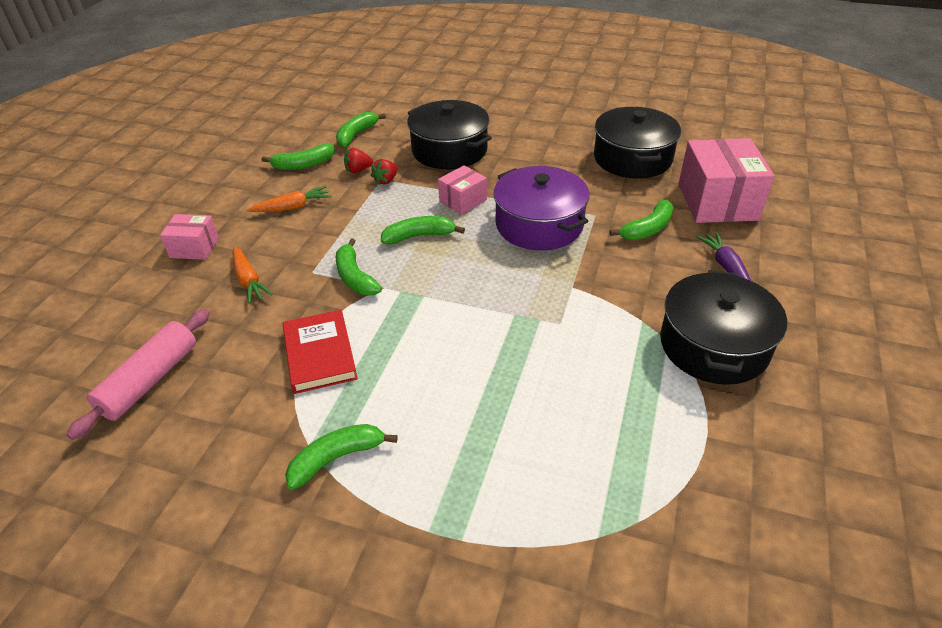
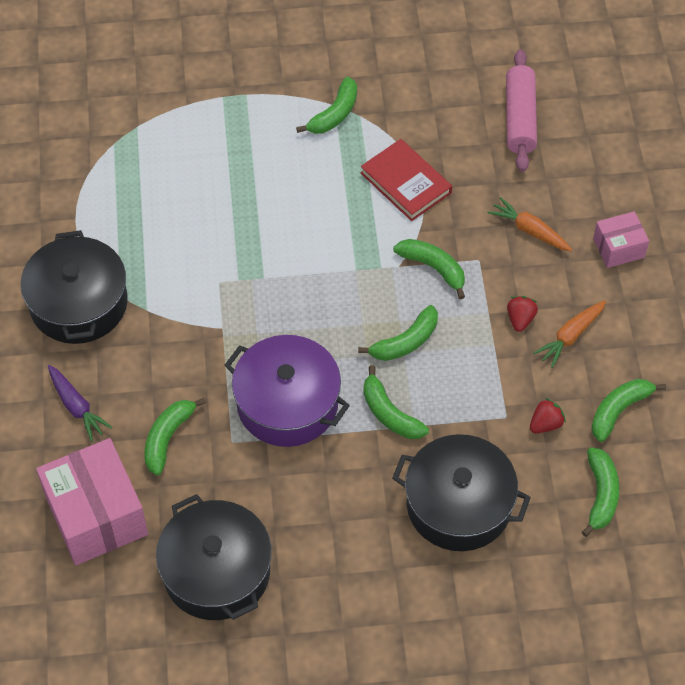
camera: 155 degrees right, 15 degrees up
(386, 180) = (499, 417): red strawberry -> red strawberry (520, 319)
(463, 200) = (389, 413): pink box -> green banana

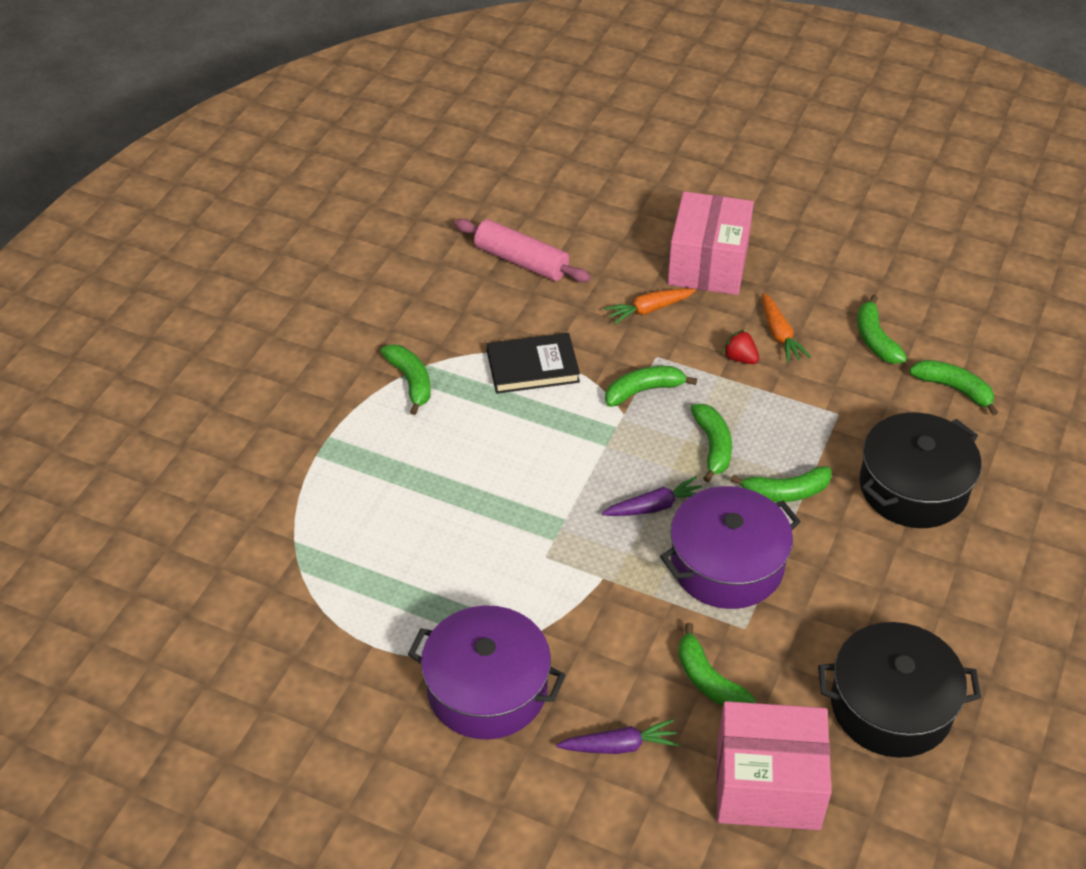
camera: 60 degrees left, 10 degrees down
(78, 303) = (487, 689): black pot -> purple pot
(314, 330) = (655, 506): none -> purple carrot
(406, 183) = (532, 367): red book -> black book
(545, 424) = (861, 391): red strawberry -> none
(618, 248) = (708, 264): pink box -> pink box, size x1.89

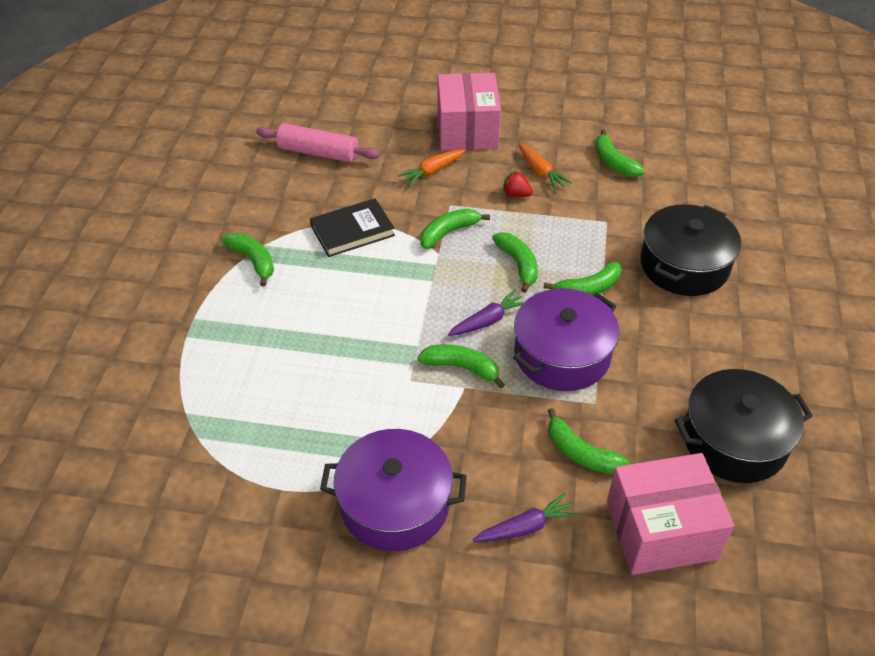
camera: 15 degrees left, 0 degrees up
(954, 389) = (686, 187): green banana -> green banana (462, 368)

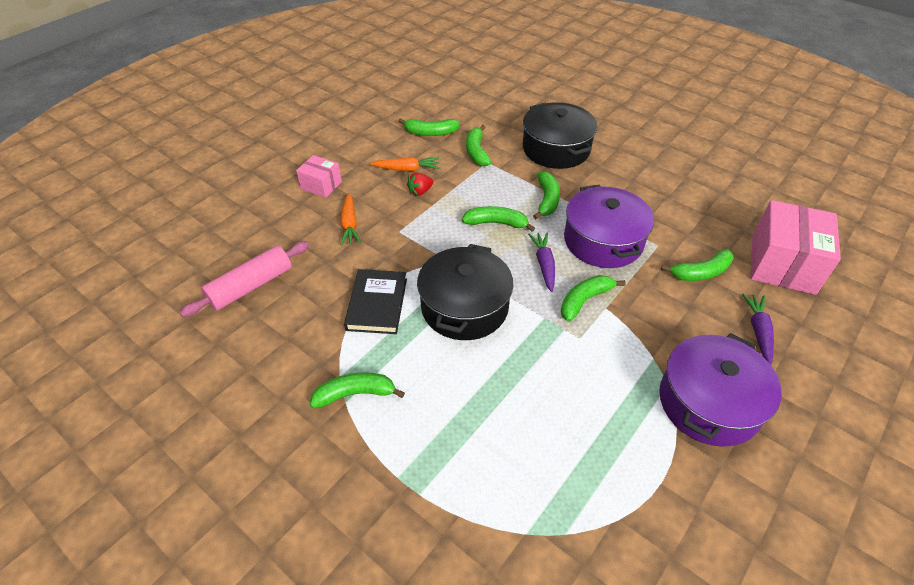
camera: 60 degrees left, 0 degrees up
(448, 232) = (430, 245): green banana -> green banana (476, 152)
(467, 130) = (321, 185): pink box -> pink box, size x0.53
(734, 440) = (720, 198): black pot -> black pot (465, 307)

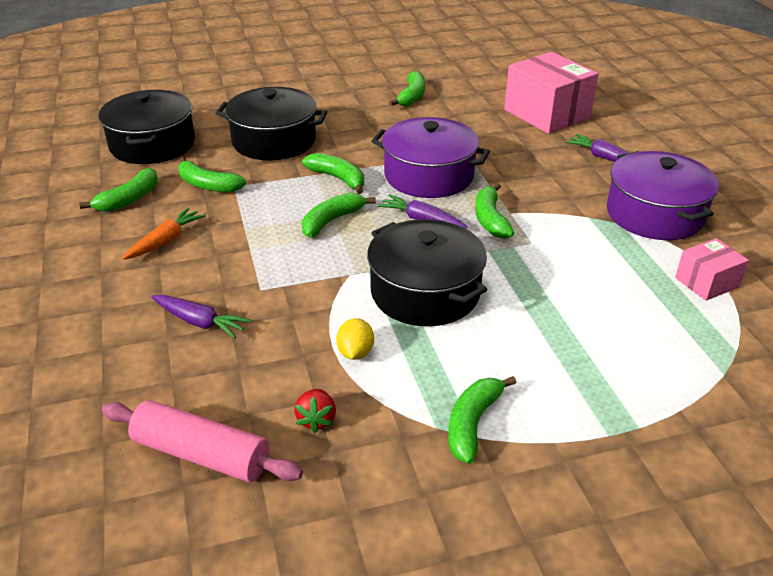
camera: 55 degrees left, 10 degrees down
(251, 286) = (201, 454): pink rolling pin -> pink rolling pin turned 60 degrees counterclockwise
(321, 185) = (94, 317): pink box -> pink box (706, 282)
(349, 224) = (199, 322): orange carrot -> purple carrot
(377, 304) = (355, 352): black book -> yellow lemon
(420, 191) = (216, 248): red strawberry -> red strawberry (316, 419)
(492, 107) = (152, 144): none -> black pot
(700, 272) = (518, 150): green banana -> green banana (411, 96)

